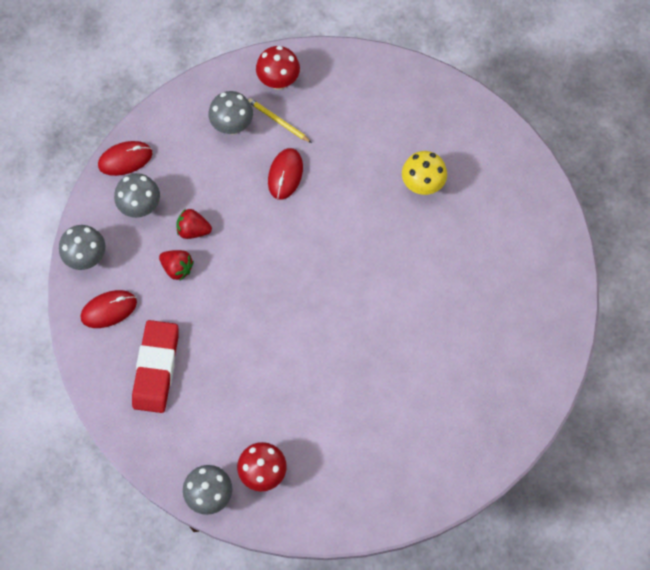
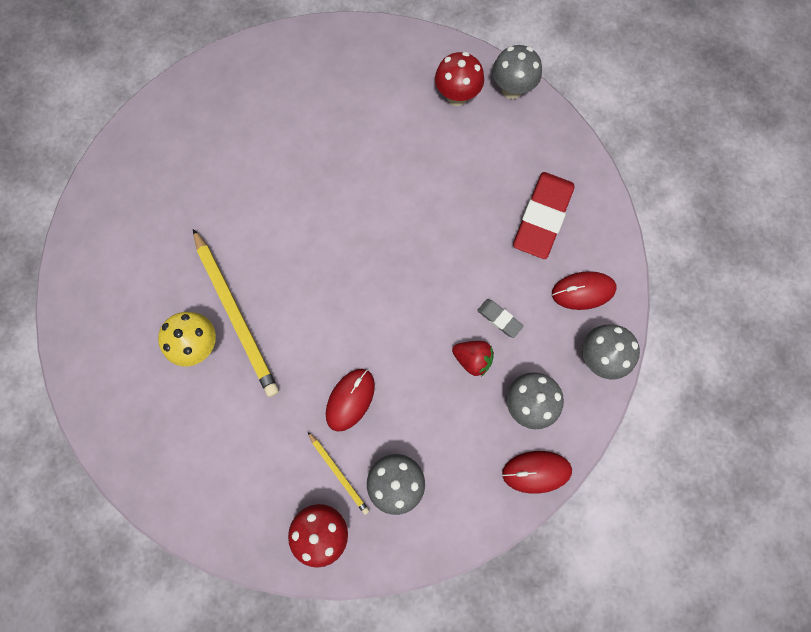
camera: 165 degrees left, 5 degrees up
(177, 268) = (499, 319): red strawberry -> grey eraser
(401, 216) = (236, 314): none -> yellow pencil

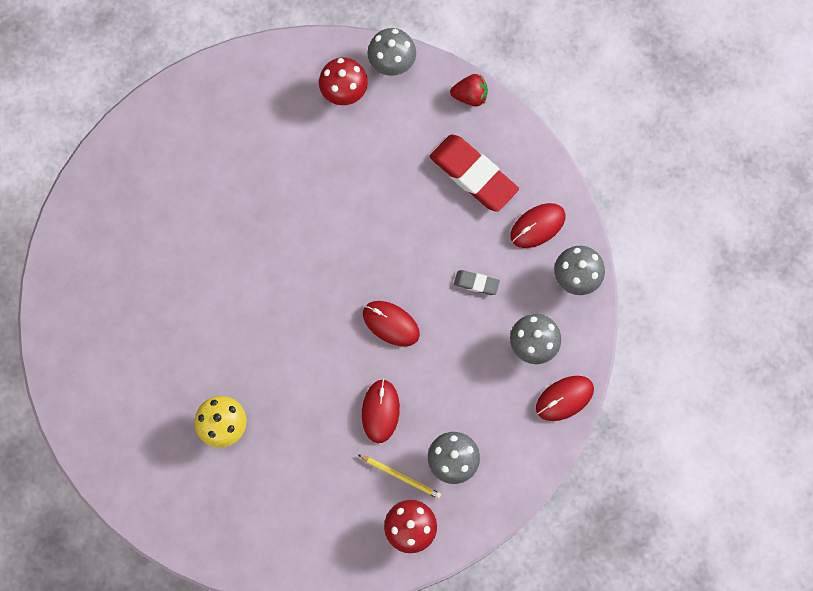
camera: 25 degrees left, 0 degrees up
(236, 314) = (243, 384): yellow pencil -> none
(400, 320) = (391, 324): none -> red mouse
(472, 359) = (469, 329): red strawberry -> red strawberry (470, 96)
(542, 217) = (473, 175): red eraser -> red eraser turned 45 degrees counterclockwise

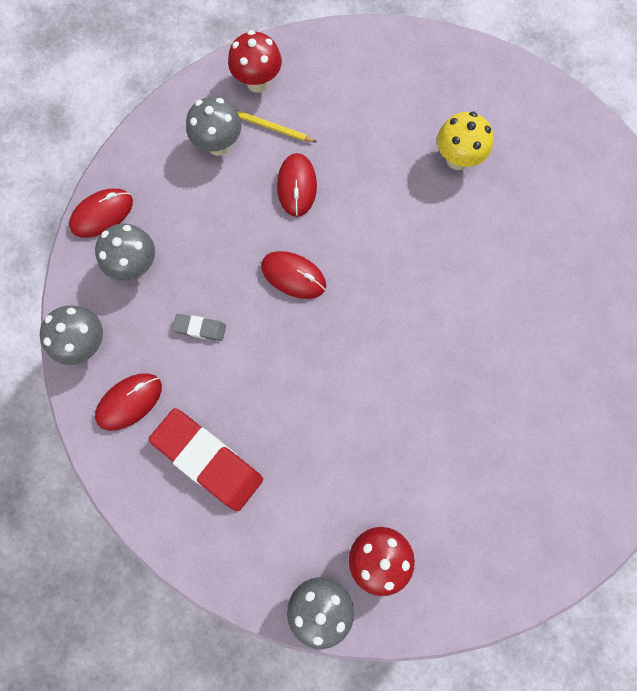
camera: 175 degrees right, 0 degrees up
(470, 96) = (215, 568): red strawberry -> none

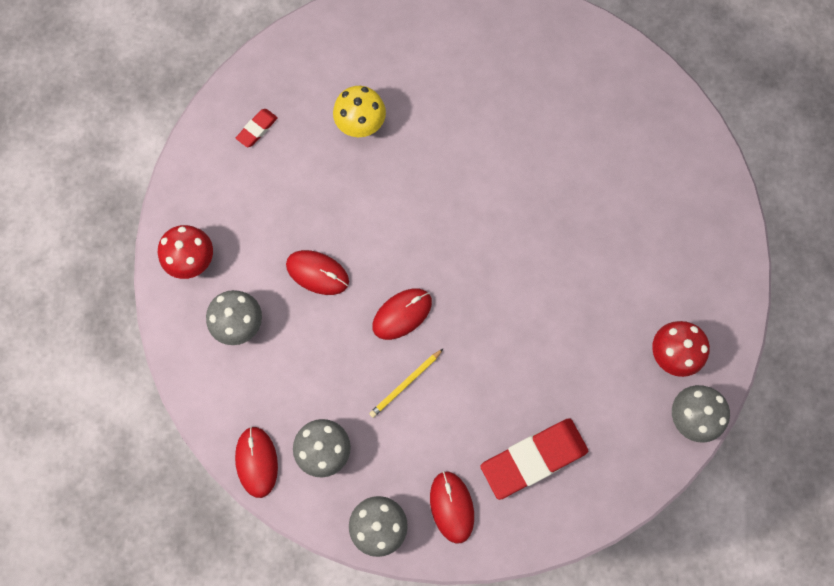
camera: 65 degrees left, 0 degrees up
(200, 328) = (412, 416): grey eraser -> none
(270, 127) = (246, 270): yellow pencil -> yellow pencil (405, 384)
(405, 76) = (257, 129): none -> red eraser

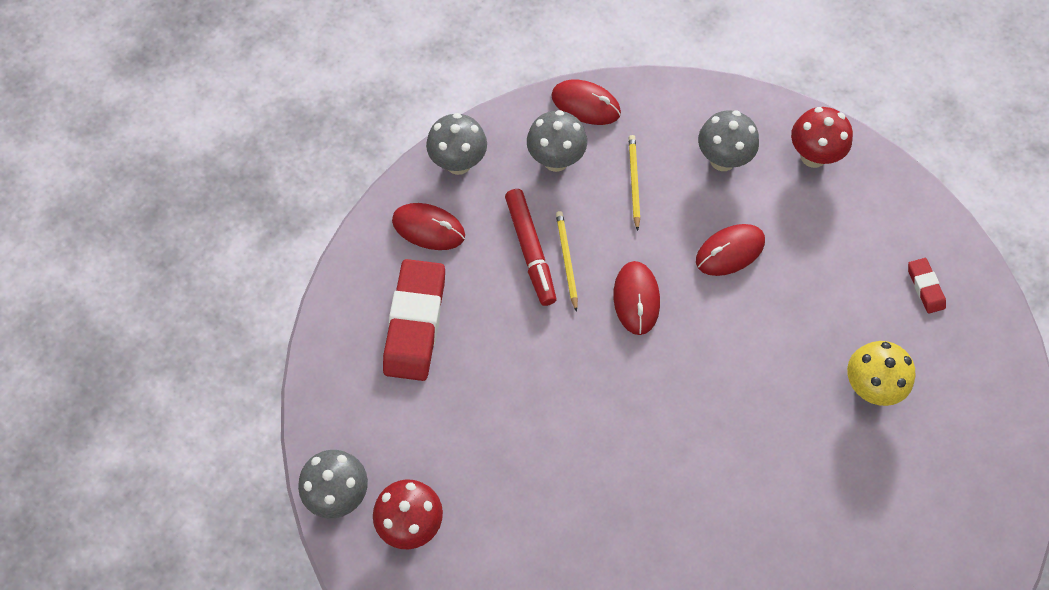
camera: 125 degrees right, 10 degrees down
(304, 378) = (634, 182): none -> yellow pencil
(416, 416) = (530, 251): none -> red marker

